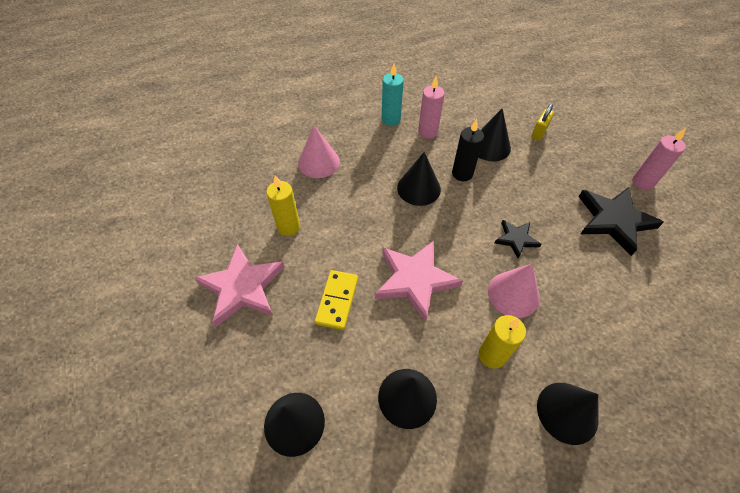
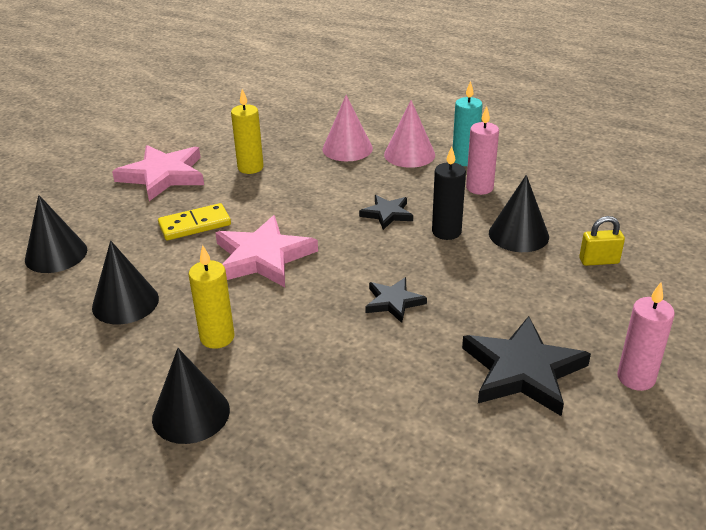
camera: 55 degrees right, 20 degrees down
(418, 188) = (387, 214): black cone -> black star
(513, 294) = (311, 326): pink cone -> pink cone (409, 154)

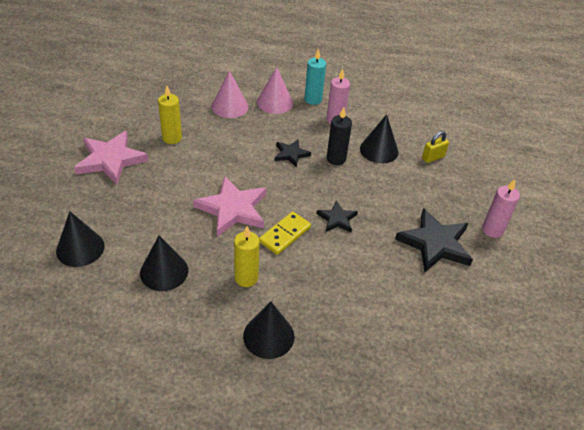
camera: 30 degrees left, 10 degrees up
(195, 225) = (166, 196): yellow domino -> yellow domino (284, 234)

